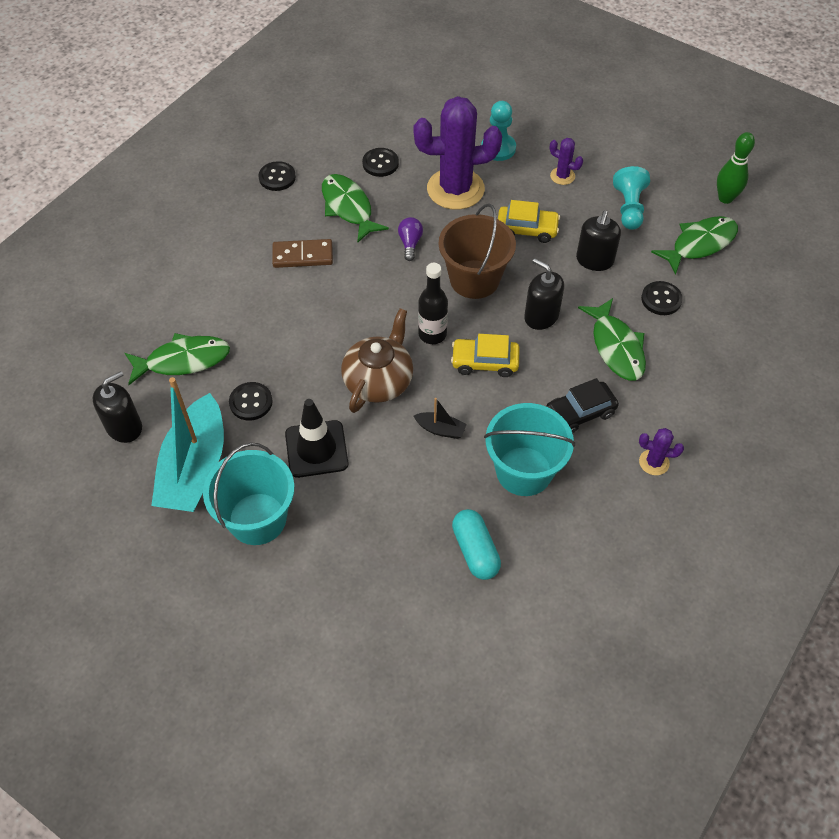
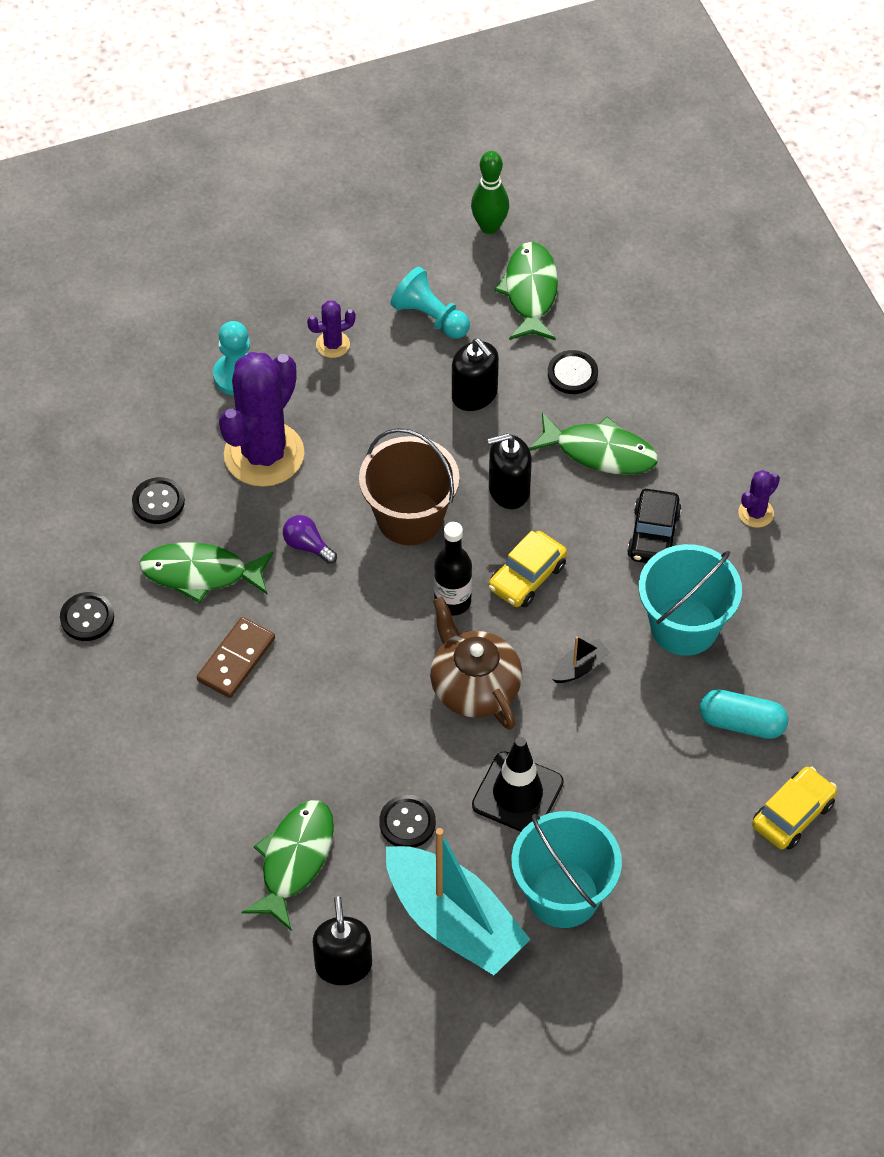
camera: 55 degrees left, 0 degrees up
(527, 229) = (381, 426): yellow car -> yellow car (792, 814)

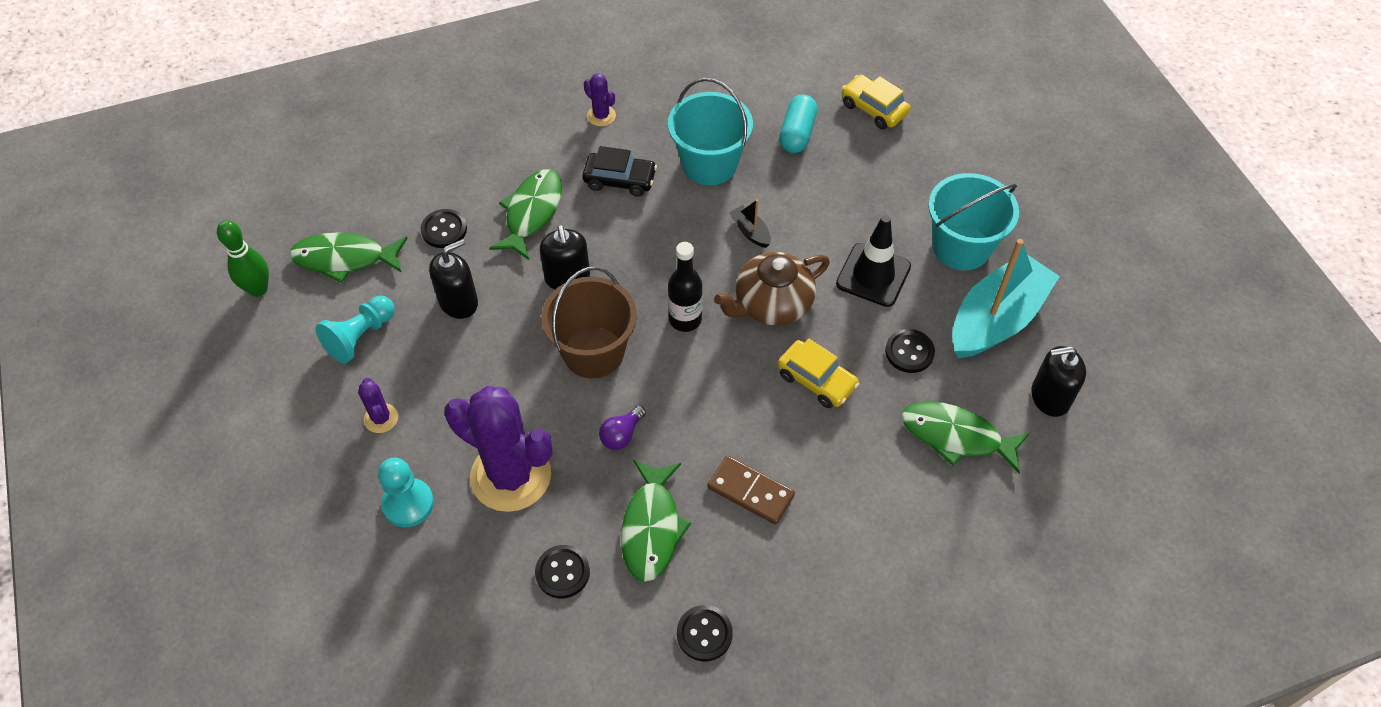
camera: 90 degrees left, 0 degrees up
(527, 577) = (660, 266): yellow car -> yellow car (816, 380)

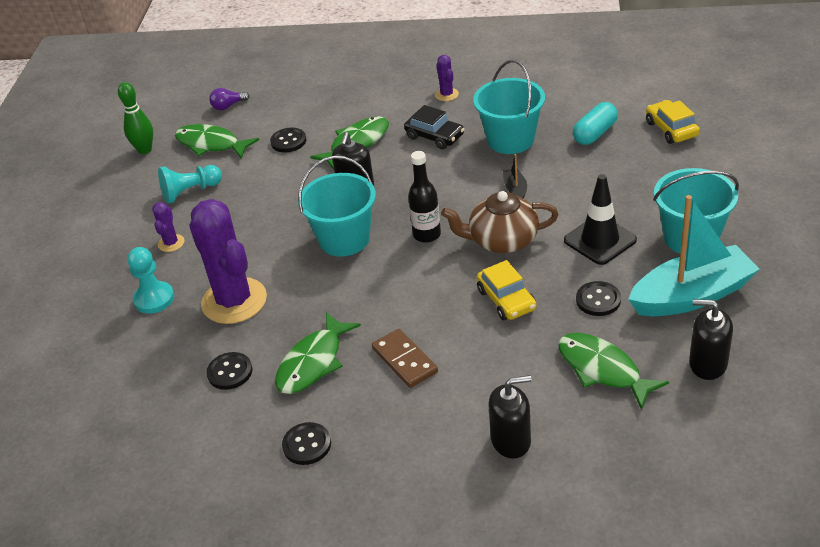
camera: 30 degrees right, 15 degrees down
(458, 302) = (269, 186): black soap dispenser -> black soap dispenser (511, 440)
(593, 352) = (344, 239): brown bucket -> turquoise bucket
(622, 435) = (330, 296): purple light bulb -> purple light bulb (228, 106)

